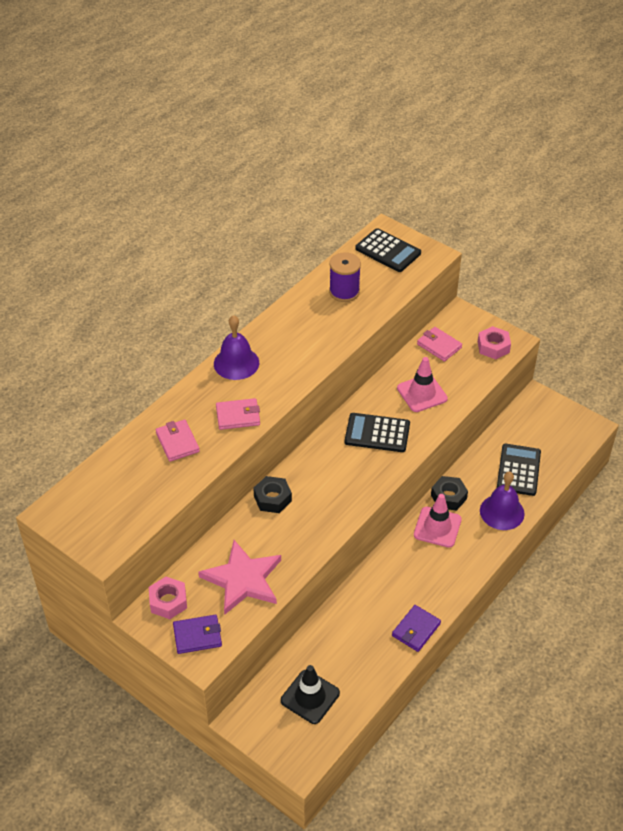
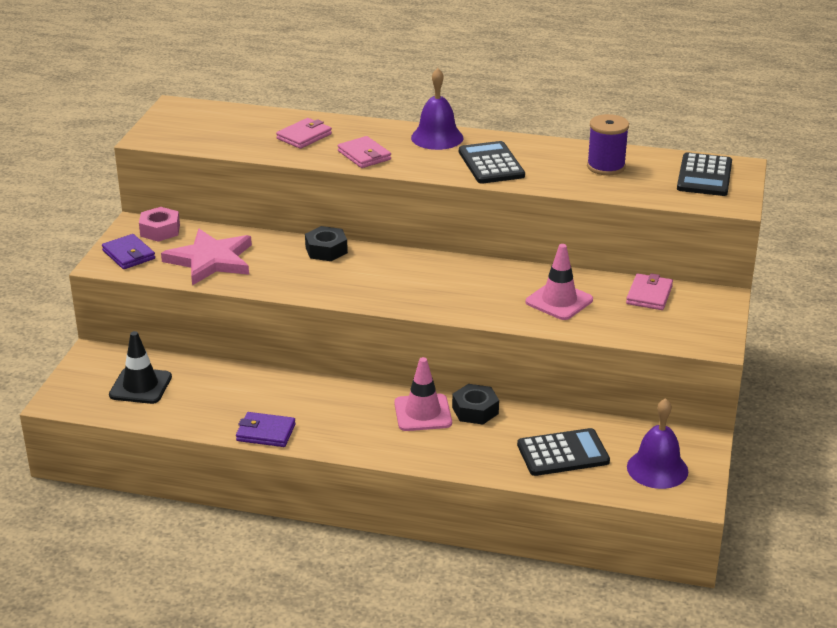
camera: 65 degrees right, 15 degrees down
(377, 433) = (470, 287): black calculator -> black calculator (491, 164)
(493, 347) = (688, 332): pink nut -> none
(502, 512) = (484, 455): purple bell -> purple bell (657, 469)

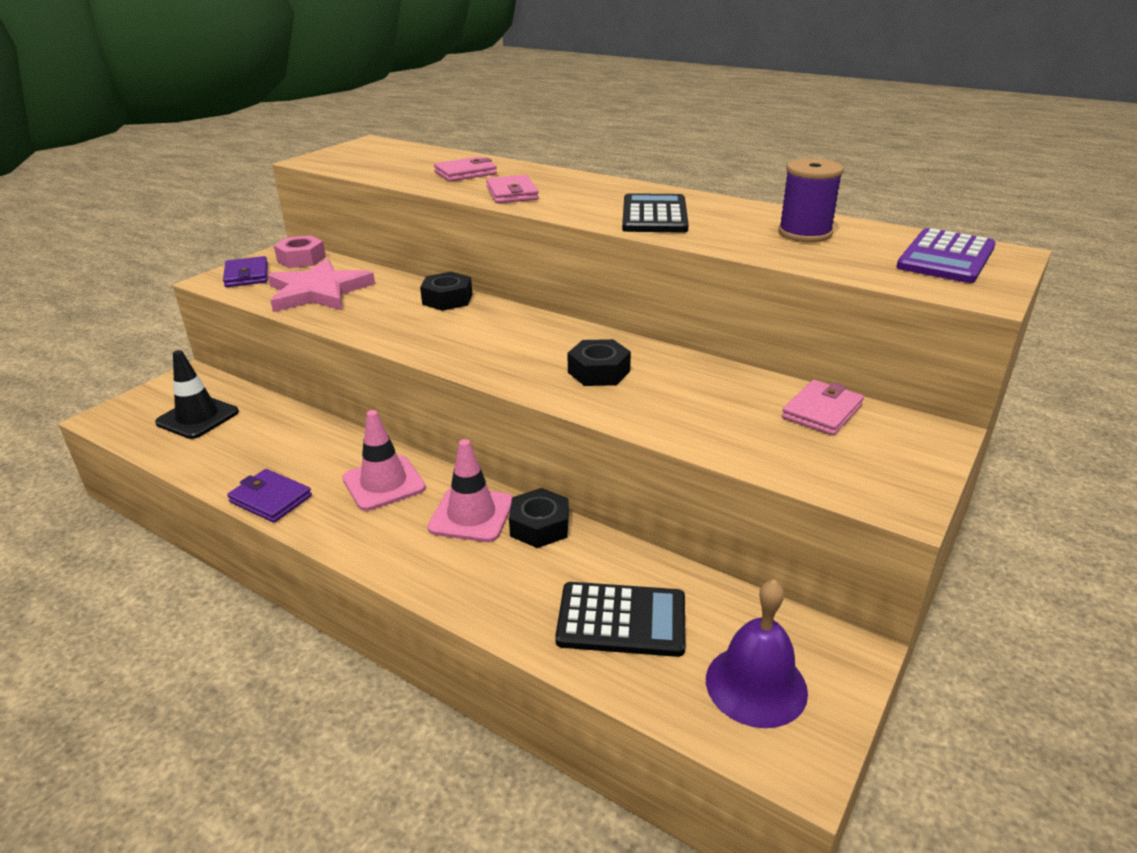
camera: 20 degrees right, 0 degrees up
(437, 137) = (610, 187): purple bell -> none
(488, 292) = (599, 372): none -> black nut
(559, 301) = (686, 398): pink traffic cone -> pink traffic cone (384, 483)
(704, 176) = (945, 257): black calculator -> purple calculator

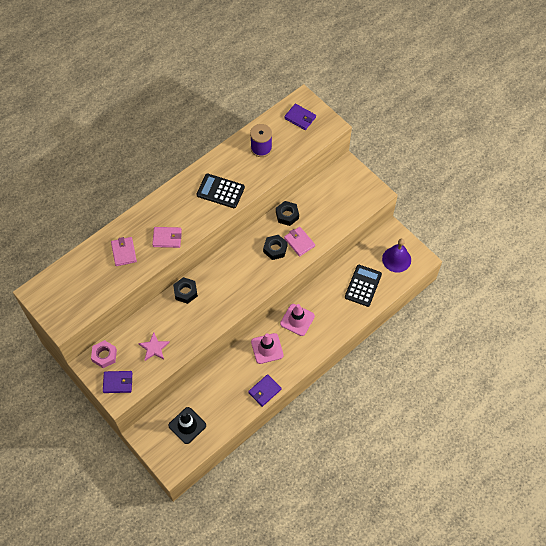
camera: 75 degrees left, 30 degrees up
(318, 291) = (154, 348): pink star -> pink star, size x0.57
(539, 526) = (310, 298): black nut -> black nut (287, 215)
(822, 412) = (325, 190): pink wallet -> pink wallet (299, 242)
(945, 257) = (300, 118): purple calculator -> purple wallet

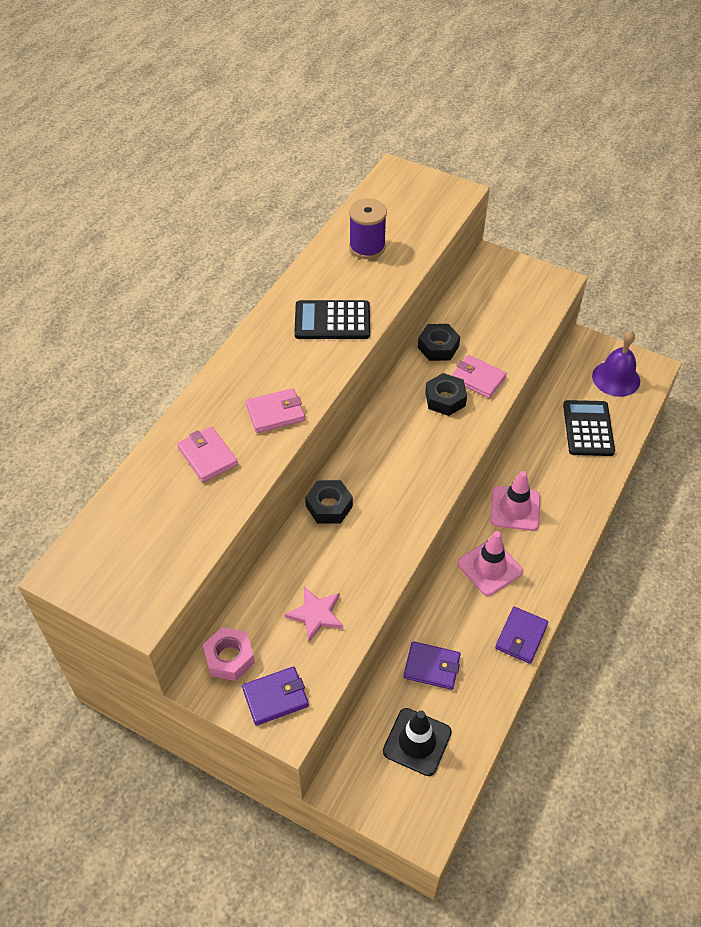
camera: 20 degrees left, 10 degrees down
(300, 118) = (405, 194): purple wallet -> purple wallet (431, 667)

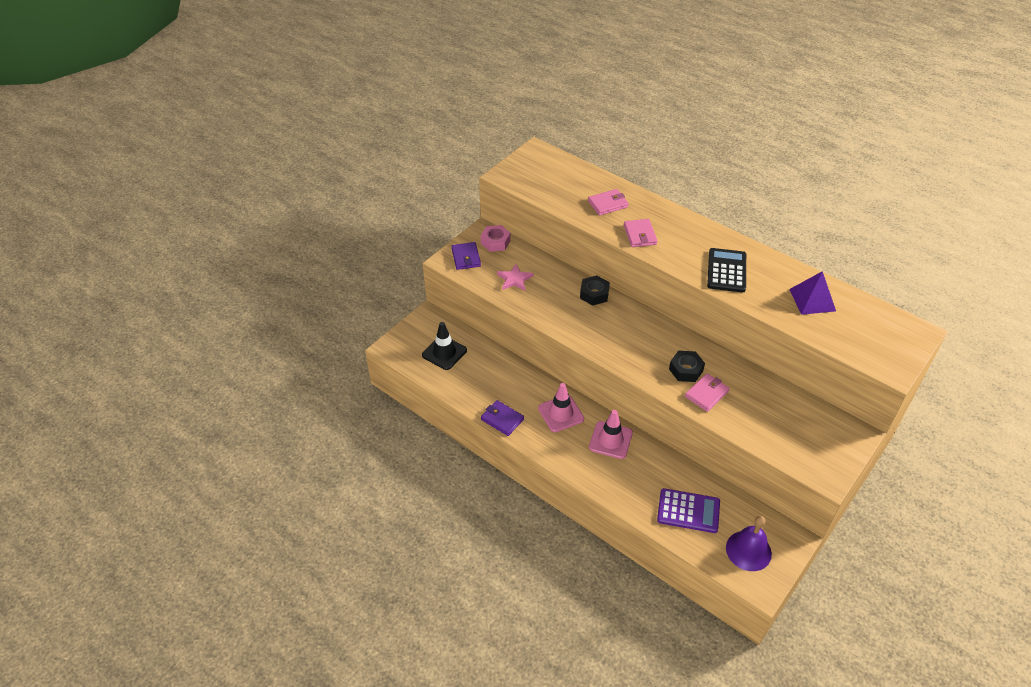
camera: 100 degrees right, 5 degrees down
(367, 247) = (812, 300): purple spool -> purple pyramid
(431, 667) = (491, 368): purple wallet -> none
(438, 347) = (743, 375): black nut -> none
(588, 428) = (688, 511): black calculator -> purple calculator

